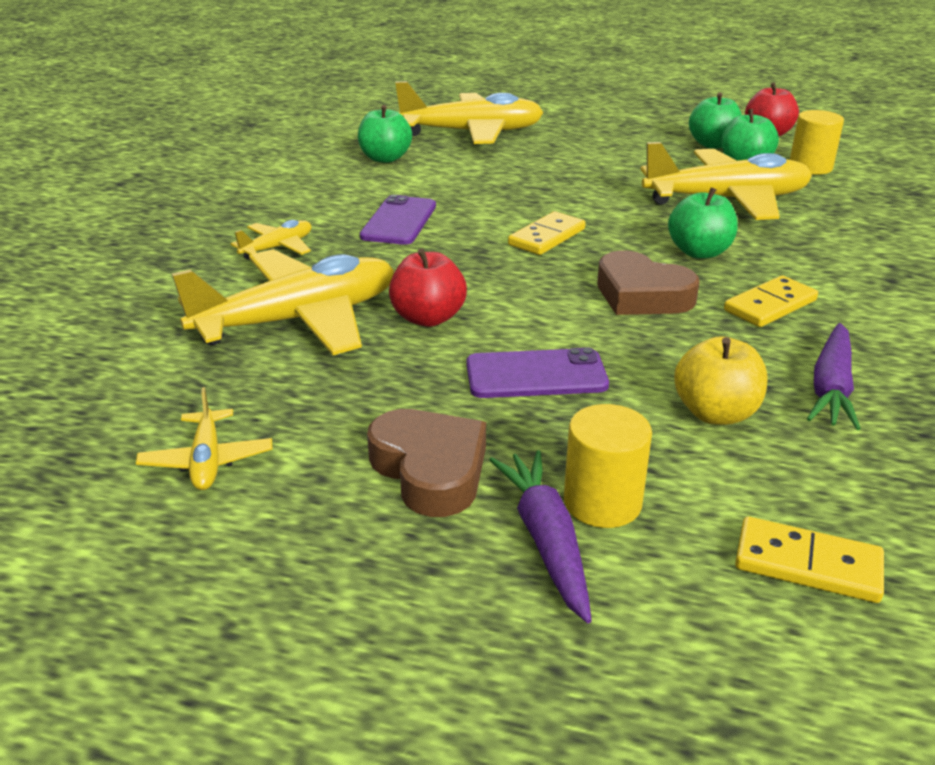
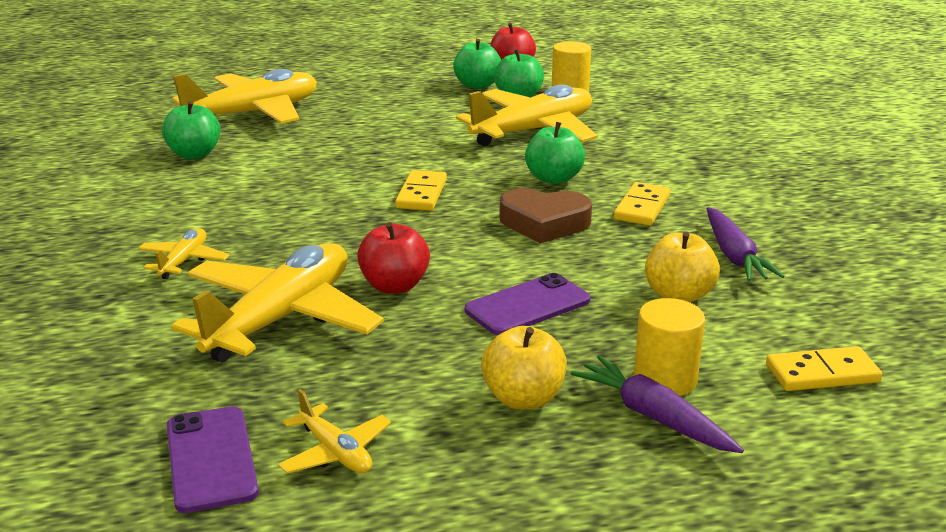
camera: 30 degrees left, 5 degrees down
(399, 221) = (275, 210): purple phone -> purple phone (211, 459)
(430, 470) = (523, 398): brown heart -> yellow apple

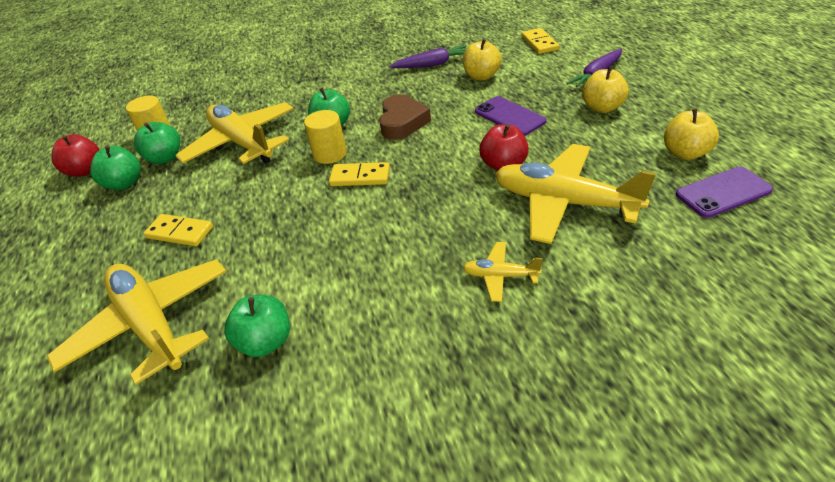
camera: 90 degrees left, 15 degrees up
(335, 452) = (685, 153): yellow plane -> yellow apple
(642, 207) = (375, 93): yellow domino -> yellow domino (179, 232)
(665, 379) = (564, 75): yellow cylinder -> yellow cylinder (330, 154)

